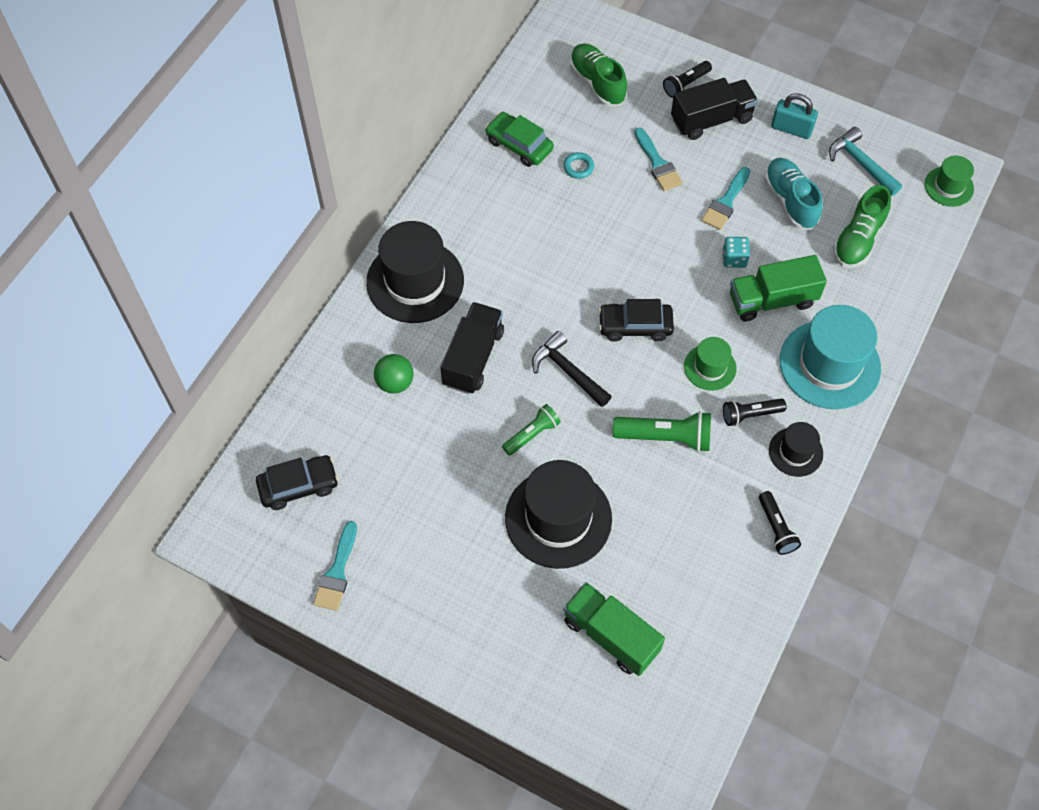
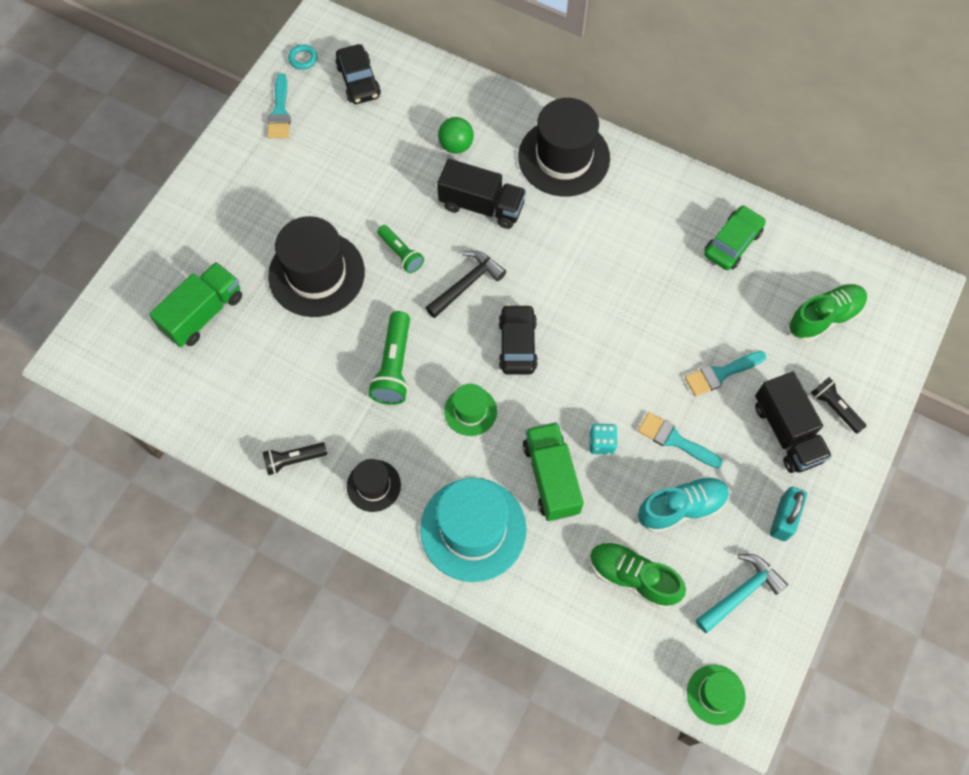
camera: 90 degrees right, 5 degrees up
(337, 572) = (280, 111): turquoise brush -> turquoise brush turned 105 degrees counterclockwise
(578, 167) = (709, 297): turquoise ring -> turquoise ring (303, 59)
(750, 414) = (416, 445): black flashlight -> none

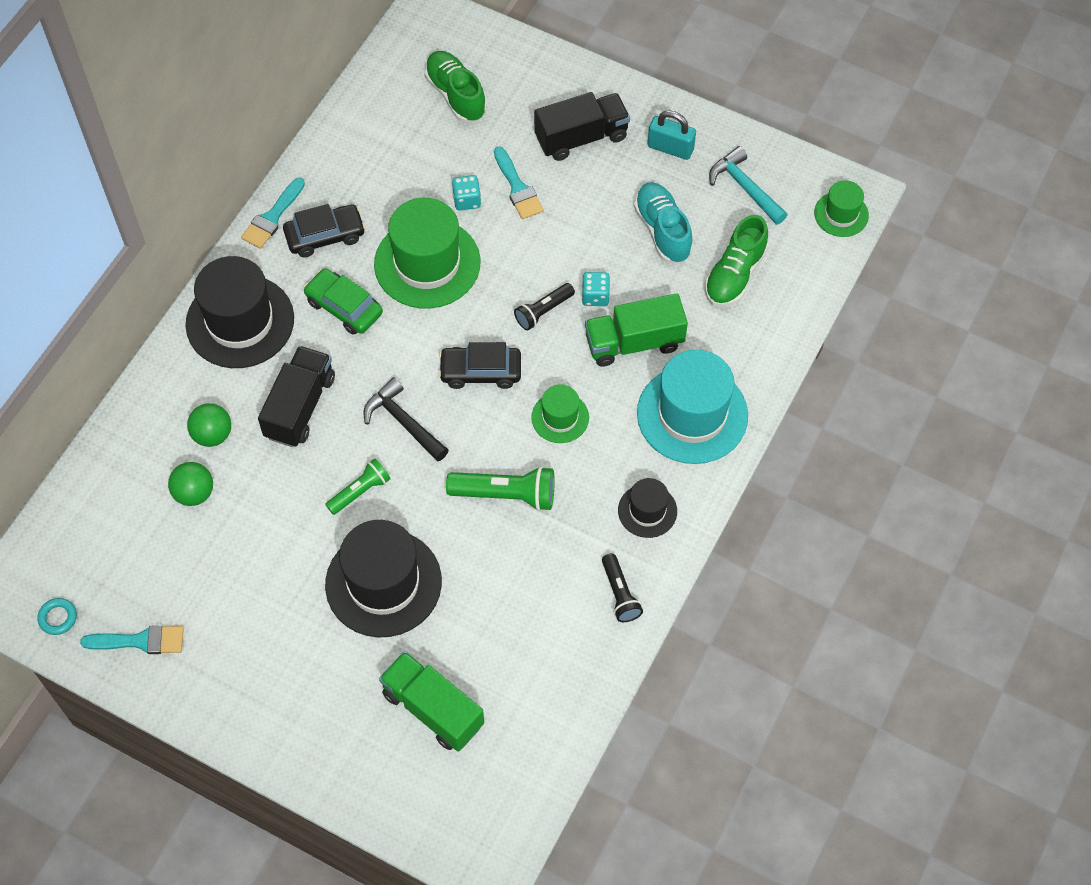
camera: 90 degrees left, 5 degrees down
(358, 81) = (102, 548): black car -> black car (325, 236)
(403, 137) = (194, 493): none -> green ball
(630, 298) = (427, 263): none -> green hat
(675, 440) = (591, 232): turquoise brush -> turquoise brush (272, 217)
(702, 329) = (467, 200): none -> turquoise dice
(732, 243) = (364, 166): green car -> green car (344, 307)
(834, 408) = (555, 96): black flashlight -> black flashlight (543, 311)

